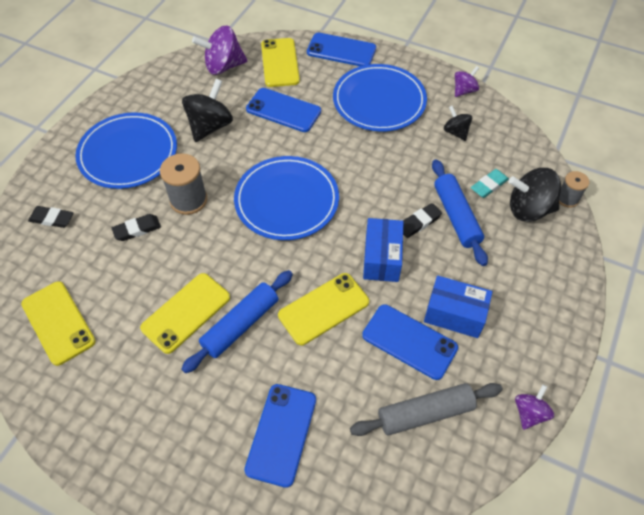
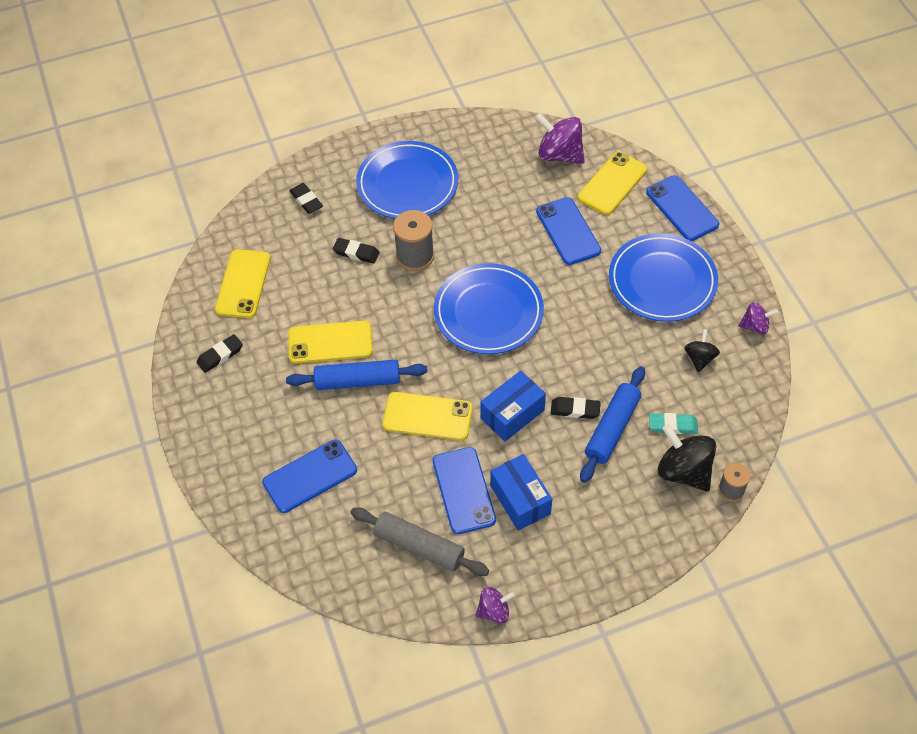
camera: 45 degrees right, 0 degrees up
(96, 398) = (220, 355): none -> black eraser
(210, 126) = (493, 204): black spinning top -> none

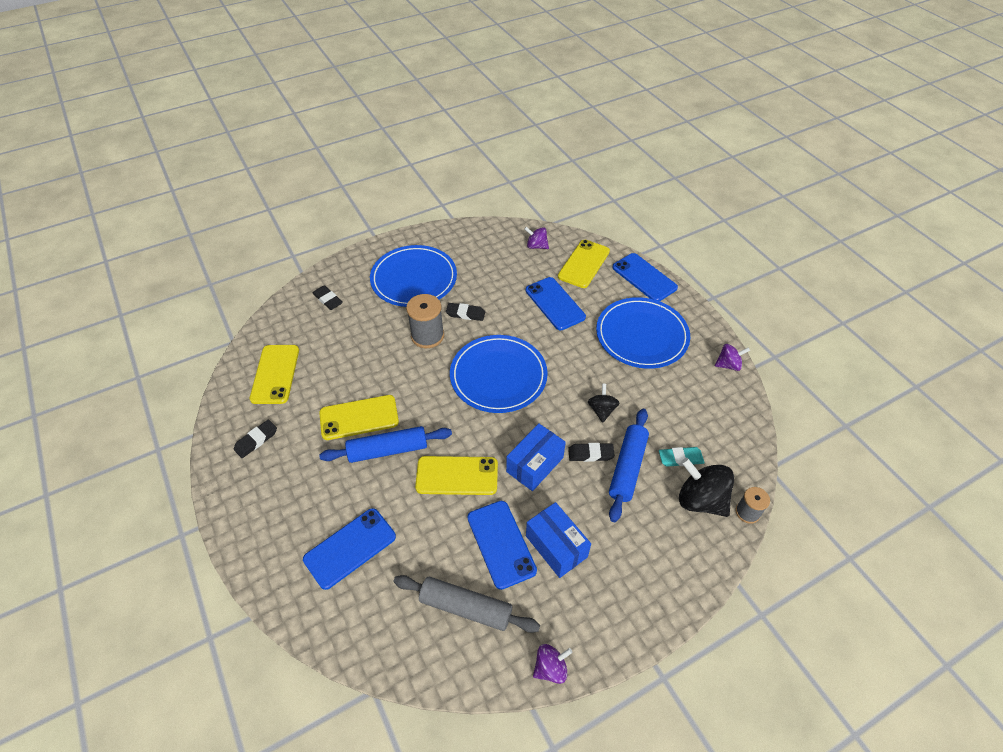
camera: 10 degrees left, 5 degrees down
(356, 253) = (375, 338): black eraser -> black eraser (465, 314)
(559, 154) = (536, 246): purple spinning top -> purple spinning top, size x0.57
(699, 358) = (689, 396): black spinning top -> black spinning top (601, 410)

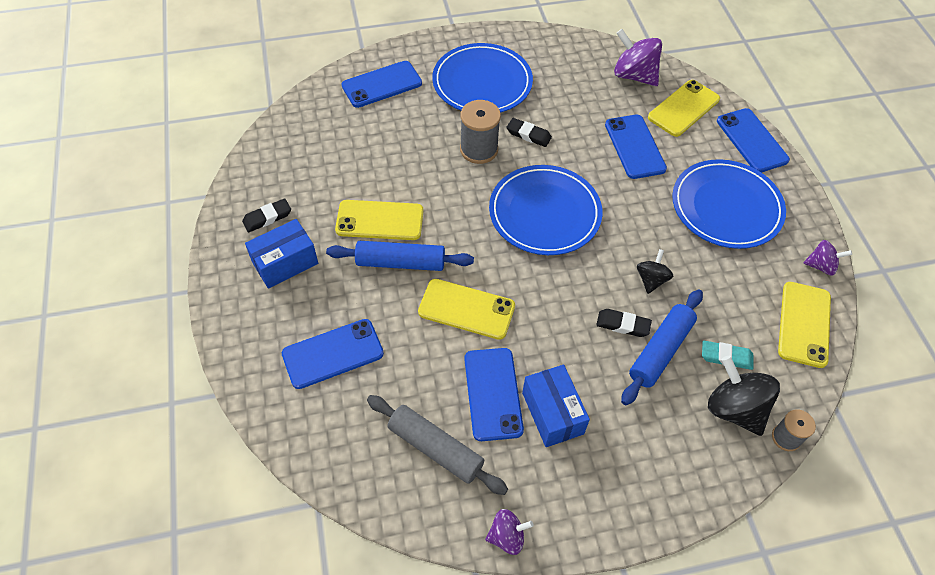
camera: 15 degrees right, 5 degrees up
(275, 374) = (305, 152): yellow phone -> yellow phone (804, 324)
(328, 299) = (382, 85): black eraser -> blue phone
(535, 464) = (556, 320): blue box -> blue box (285, 263)
(536, 246) = (634, 75): purple spinning top -> purple spinning top, size x1.74

